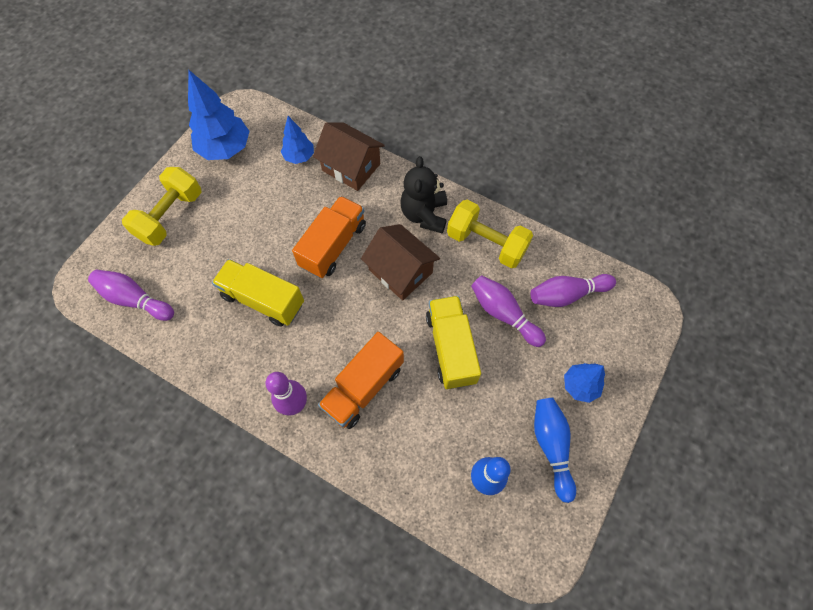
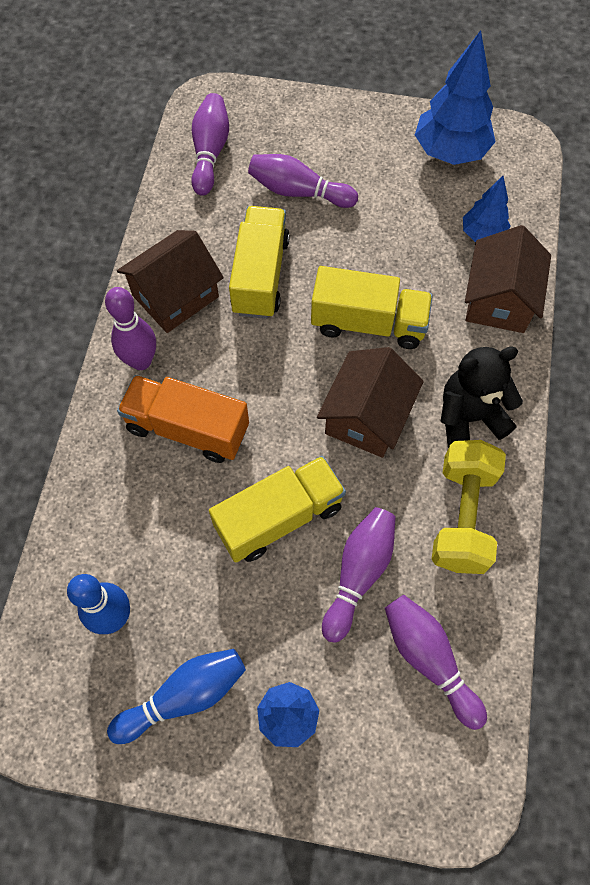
camera: 70 degrees right, 0 degrees up
(170, 216) = (329, 139): yellow dumbbell -> none
(205, 251) = (298, 192): none -> purple bowling pin
(251, 363) = (175, 296): none -> brown house
(333, 246) = (368, 323): orange truck -> yellow truck

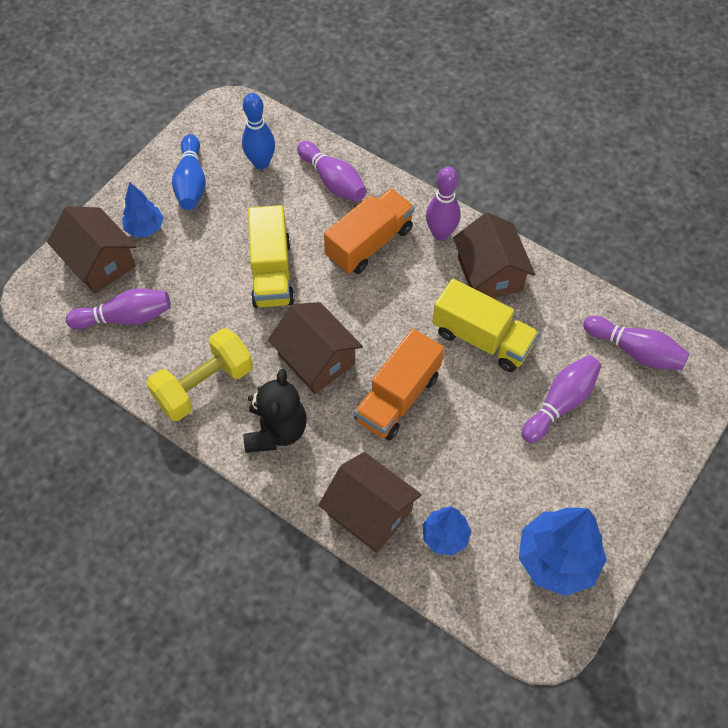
camera: 115 degrees right, 5 degrees down
(358, 573) = (205, 302): purple bowling pin -> purple bowling pin (333, 181)
(368, 323) = (398, 398): yellow truck -> orange truck
(370, 747) = (99, 262): none -> brown house
(462, 516) = (204, 385): yellow dumbbell -> yellow dumbbell turned 75 degrees counterclockwise

